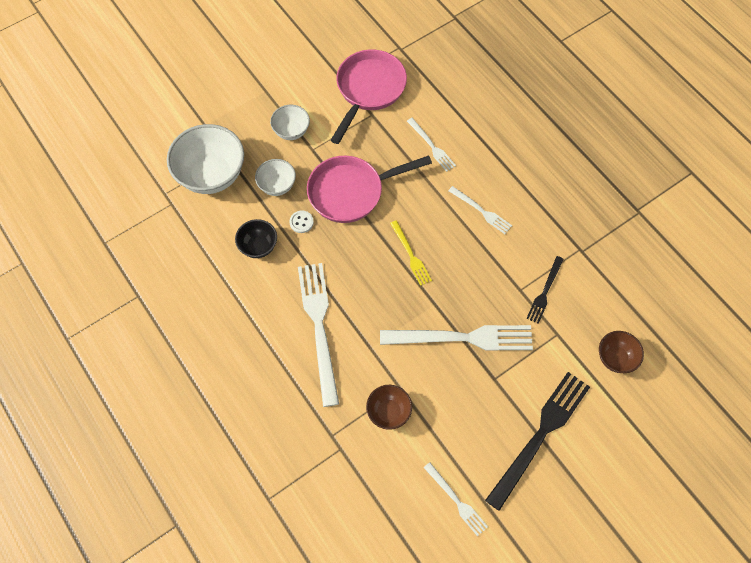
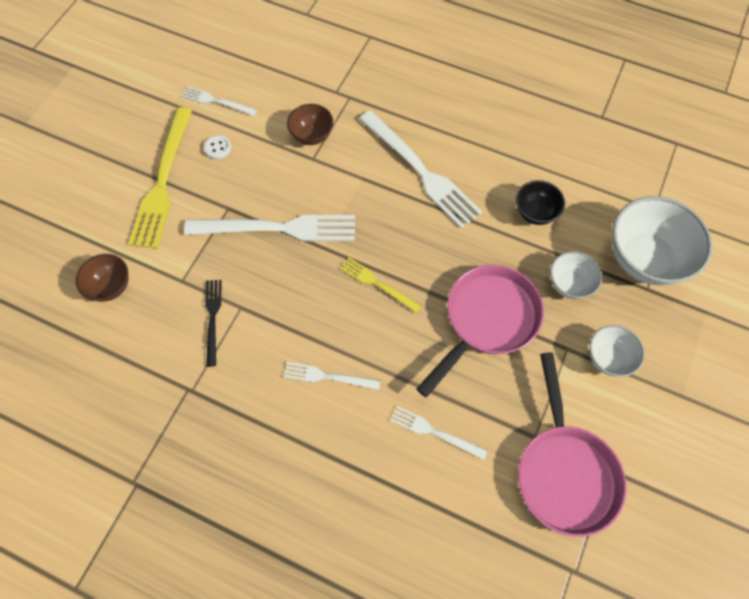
camera: 150 degrees right, 0 degrees up
(301, 222) = (513, 259): white button -> white button (217, 148)
(462, 338) = (278, 228): white fork -> white fork turned 150 degrees counterclockwise
(540, 435) = (163, 182): black fork -> yellow fork

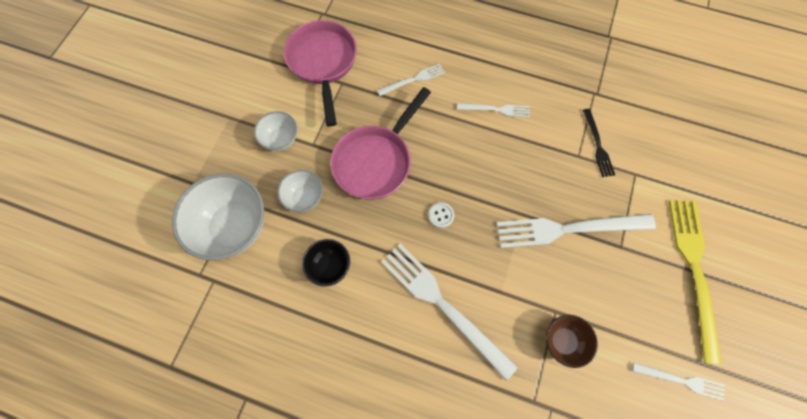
camera: 175 degrees right, 5 degrees up
(110, 286) = (691, 164): brown bowl -> none
(217, 148) = (656, 316): white button -> white button (441, 215)
(377, 284) = (469, 184): yellow fork -> none
(434, 432) = (413, 80): white fork -> white fork turned 45 degrees counterclockwise

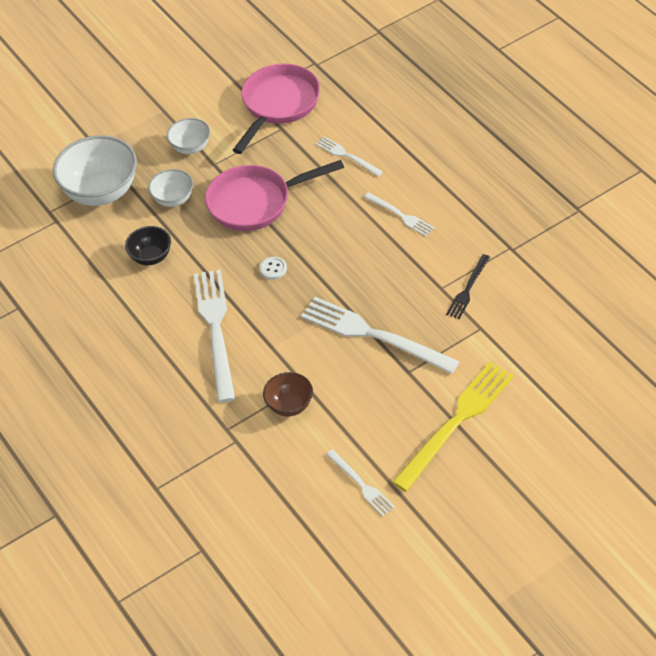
camera: 40 degrees right, 20 degrees down
(413, 80) = (347, 156): white fork -> white fork turned 150 degrees counterclockwise

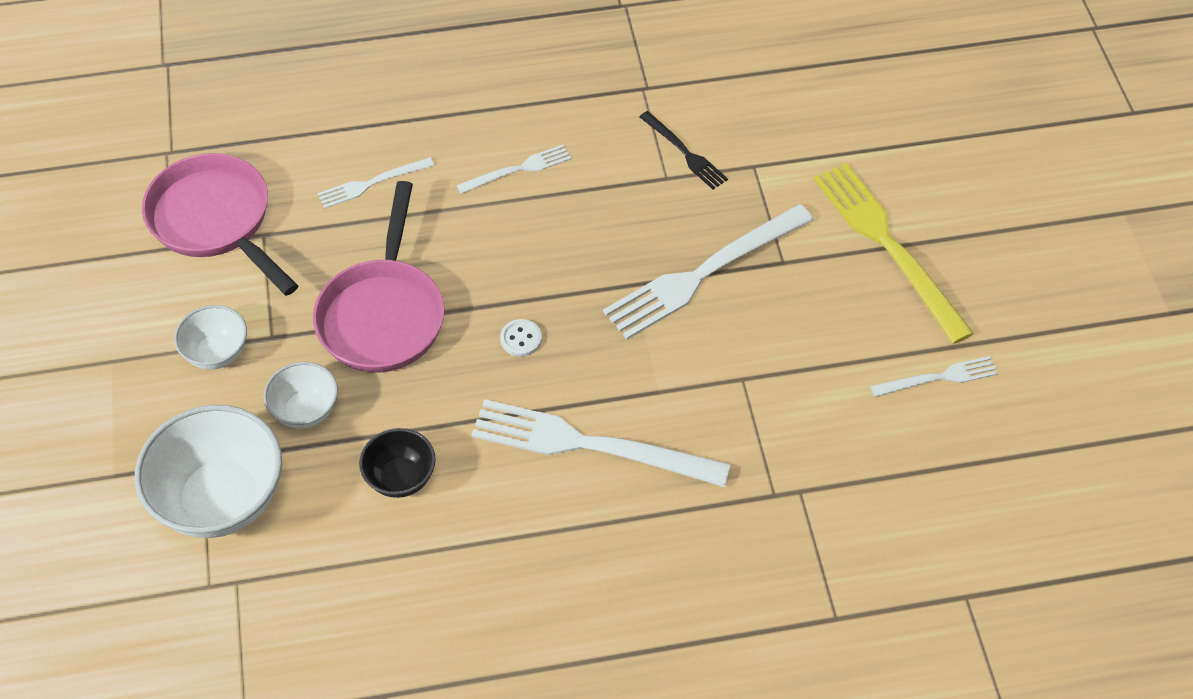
camera: 70 degrees left, 5 degrees up
(289, 405) = (772, 407): brown bowl -> none

